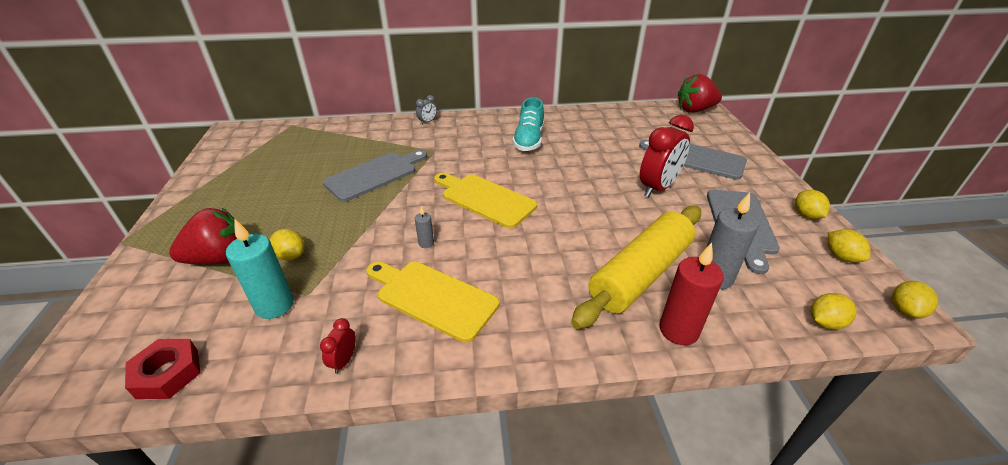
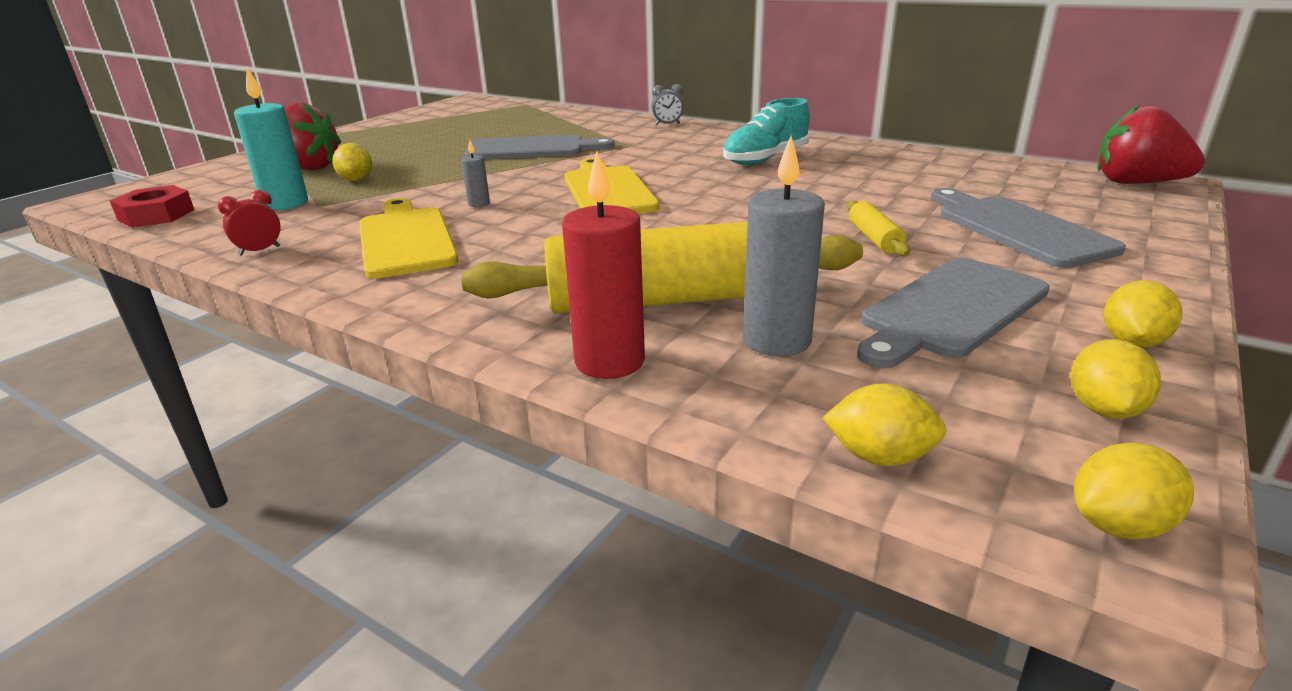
camera: 40 degrees right, 10 degrees down
(658, 188) = (874, 238): red clock -> yellow rolling pin

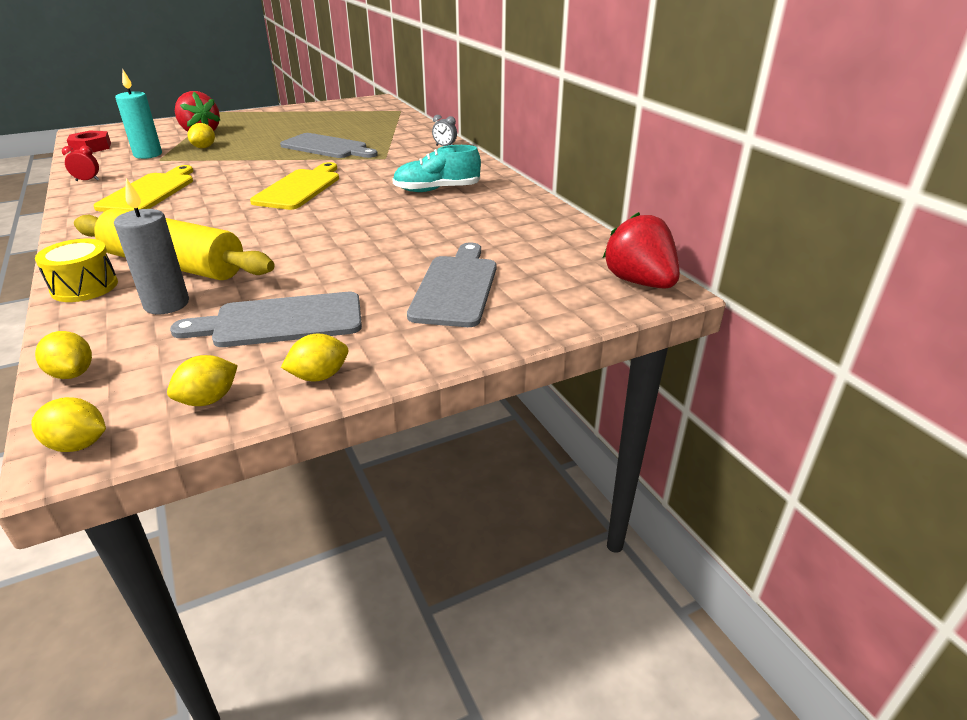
camera: 30 degrees right, 5 degrees up
(479, 204) = (223, 179): grey candle -> none
(609, 361) = (84, 287): red candle -> yellow drum
(874, 238) = (356, 265): yellow rolling pin -> none

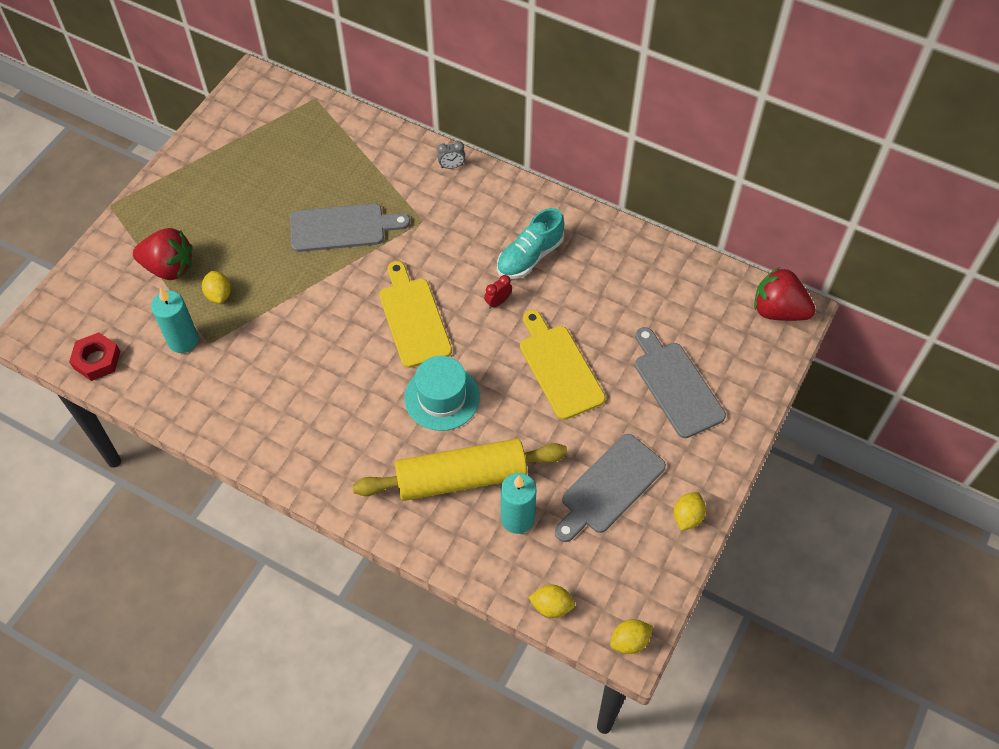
camera: 35 degrees left, 25 degrees up
(84, 287) = (435, 539): yellow drum -> none
(87, 180) = (200, 417): red clock -> red clock (498, 302)
(149, 192) = (290, 400): yellow cutting board -> yellow cutting board (559, 368)
(167, 304) = (517, 518): grey candle -> turquoise candle
(208, 400) = (652, 572): yellow lemon -> none
(246, 224) = (442, 397): none -> turquoise hat

